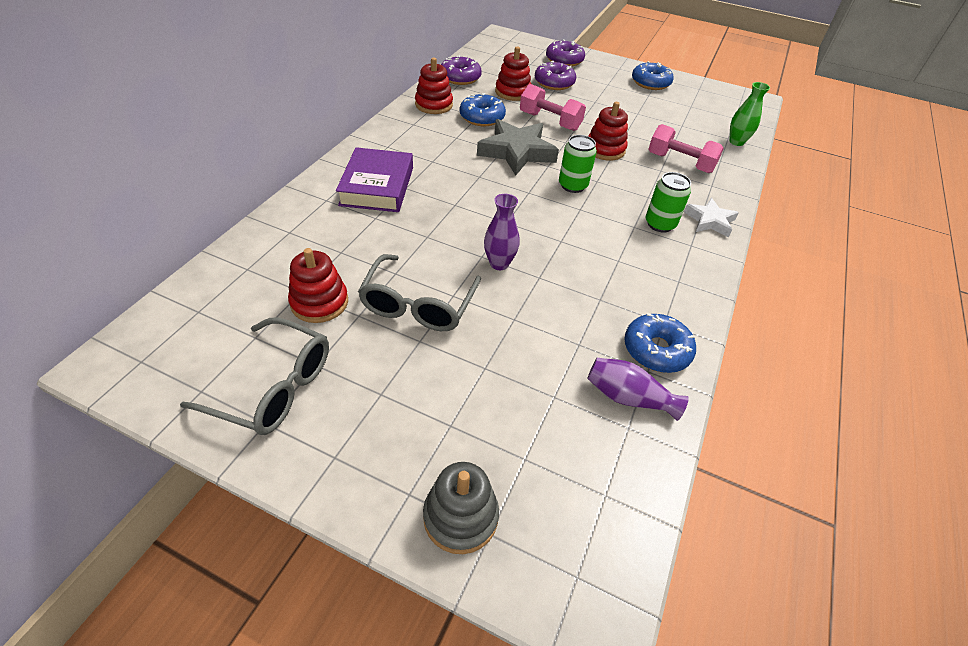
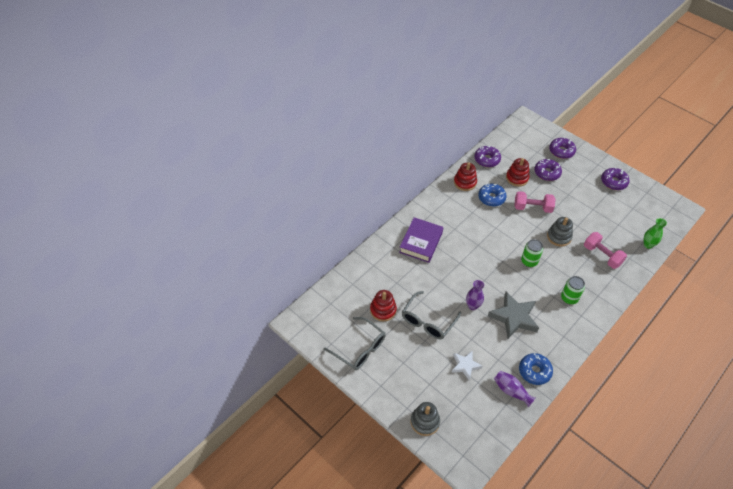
camera: 20 degrees right, 5 degrees up
(517, 152) = (504, 230): grey star -> grey star (514, 317)
(550, 121) = (532, 208): pink dumbbell -> pink dumbbell turned 45 degrees counterclockwise
(605, 149) = (559, 237): red stacking toy -> grey stacking toy
(650, 83) = (613, 182): blue donut -> purple donut
(709, 221) = (599, 301): white star -> white star (465, 365)

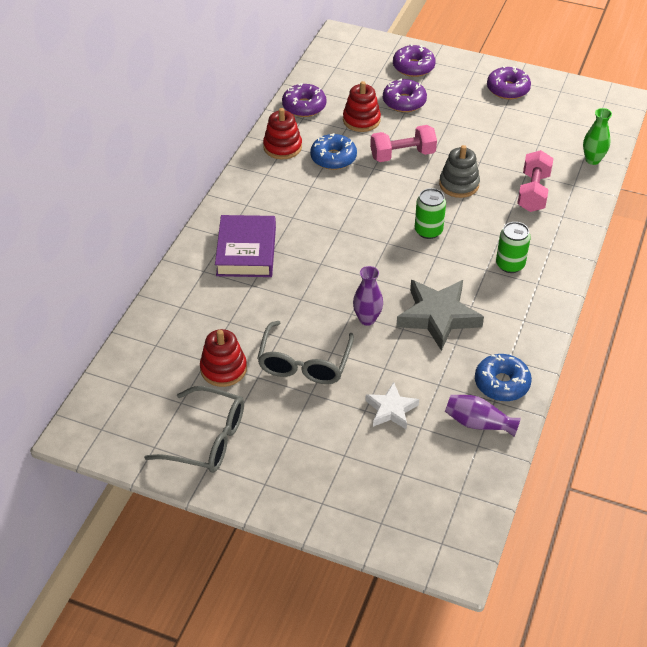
camera: 20 degrees left, 5 degrees down
(425, 422) = (360, 514): grey stacking toy -> none
(602, 255) = (533, 192): pink dumbbell -> pink dumbbell turned 75 degrees clockwise

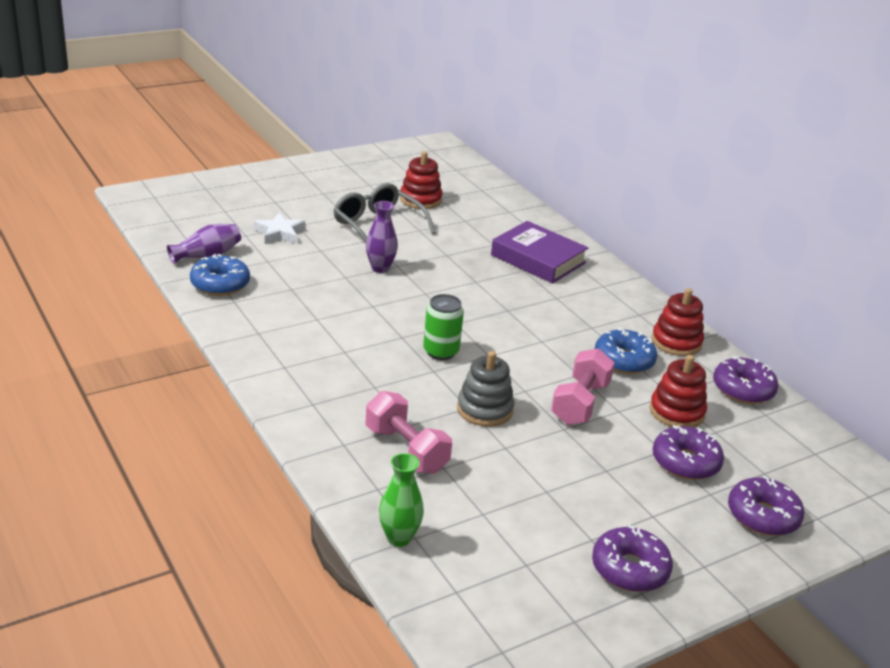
camera: 125 degrees right, 15 degrees down
(207, 439) = (367, 171): grey glasses -> none
(438, 316) = (331, 297): grey star -> none
(510, 264) = (330, 367): green can -> none

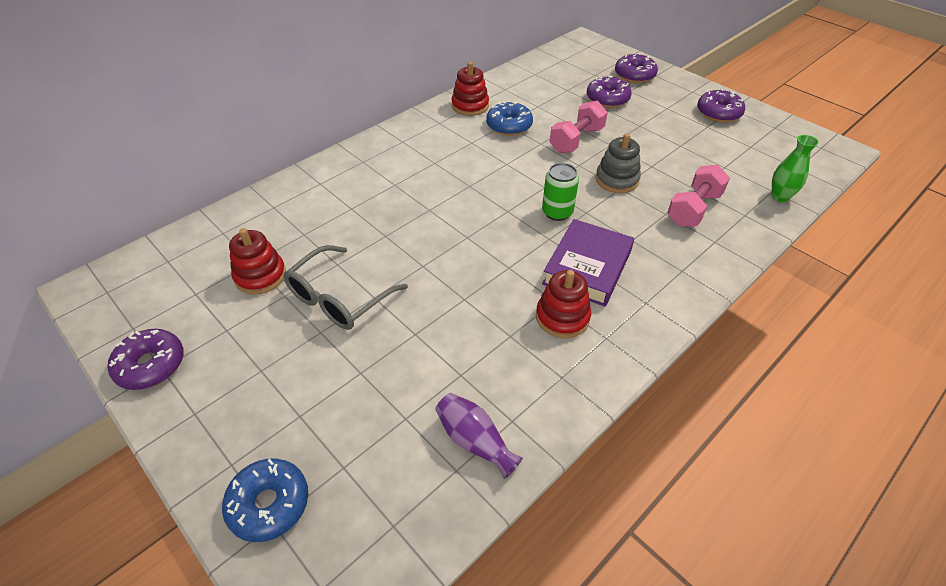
camera: 100 degrees left, 15 degrees up
(220, 284) = (534, 402): blue donut -> blue donut (269, 504)
(280, 233) = (388, 383): white star -> none
(380, 268) = (434, 276): purple vase -> none
(538, 259) = (370, 178): purple book -> purple book (587, 268)
(580, 403) = (576, 140): pink dumbbell -> pink dumbbell turned 60 degrees counterclockwise
(676, 412) = (557, 103): red stacking toy -> red stacking toy (562, 317)
(743, 389) = (513, 81): purple donut -> purple donut (151, 365)

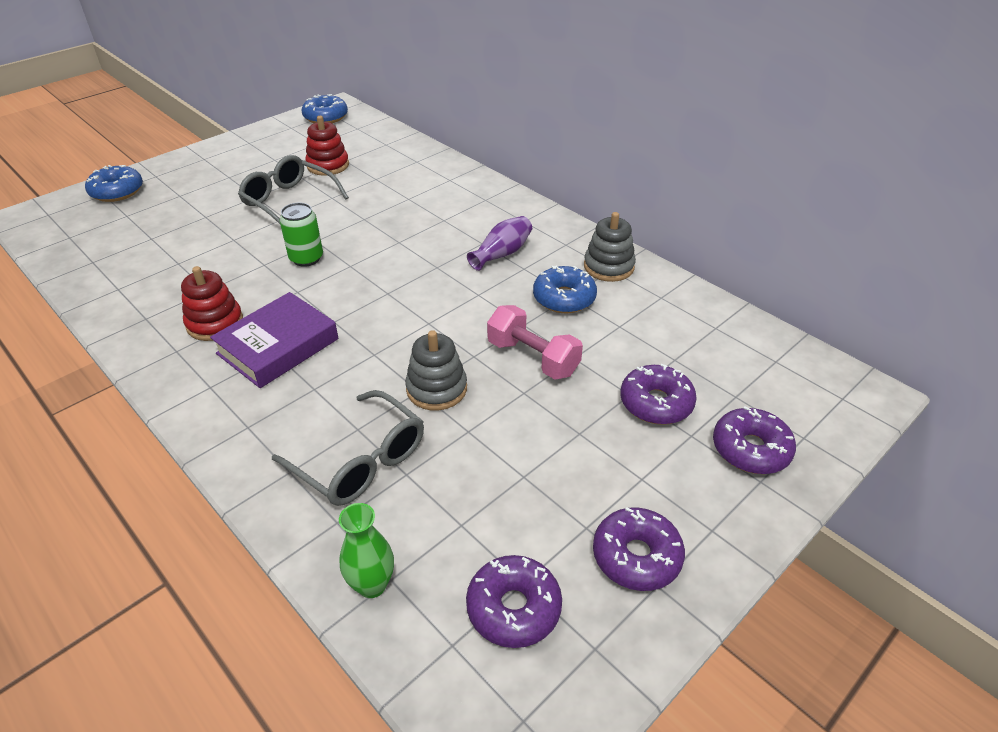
camera: 90 degrees right, 5 degrees down
(117, 295) = (325, 117): none -> blue donut
(151, 365) = (253, 138): purple donut -> purple donut (513, 608)
(470, 106) = (608, 267): red stacking toy -> grey stacking toy
(475, 441) = (110, 270): purple vase -> purple vase (502, 254)
(557, 212) = (377, 330): green can -> green can (306, 258)
(587, 268) = (278, 346): purple book -> purple book turned 75 degrees counterclockwise
(693, 209) = (361, 461): pink dumbbell -> grey glasses

